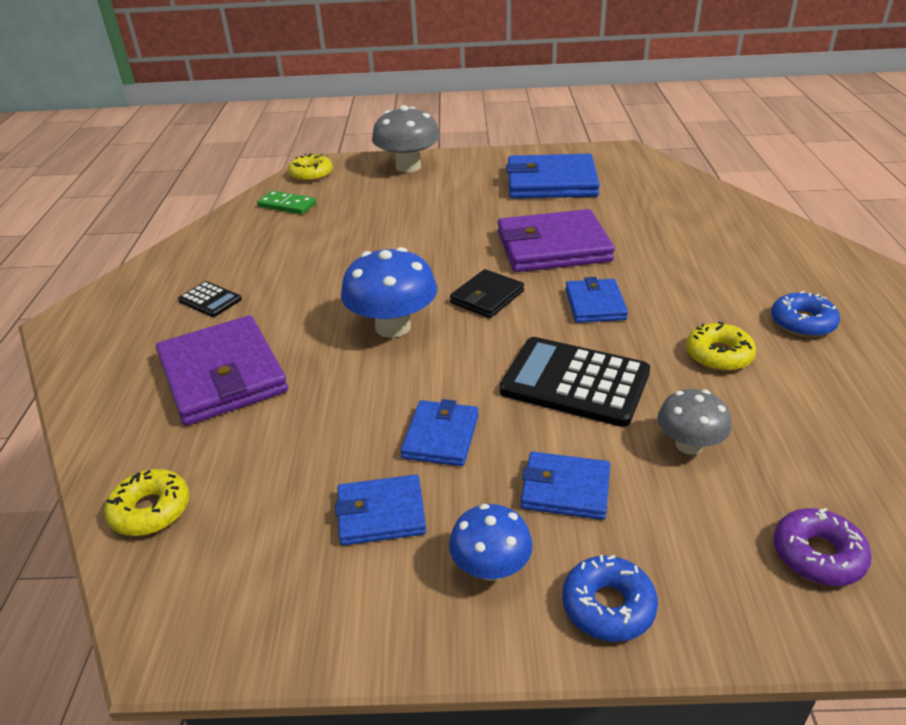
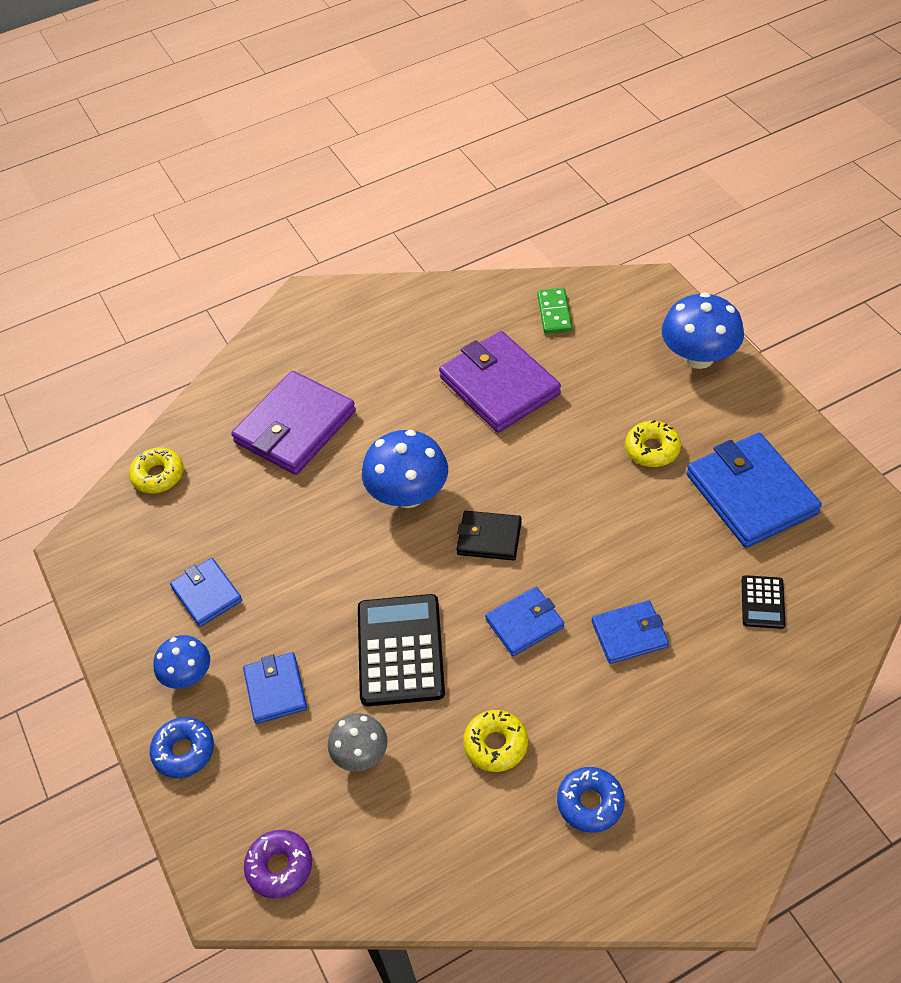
camera: 65 degrees right, 15 degrees up
(210, 300) = (378, 359): black calculator -> black calculator (762, 602)
(311, 174) = (626, 293): yellow donut -> yellow donut (652, 449)
(408, 167) = (698, 357): grey mushroom -> blue mushroom
(441, 436) = (294, 591): blue wallet -> blue wallet (629, 634)
(553, 247) = (609, 551): purple wallet -> purple wallet (499, 386)

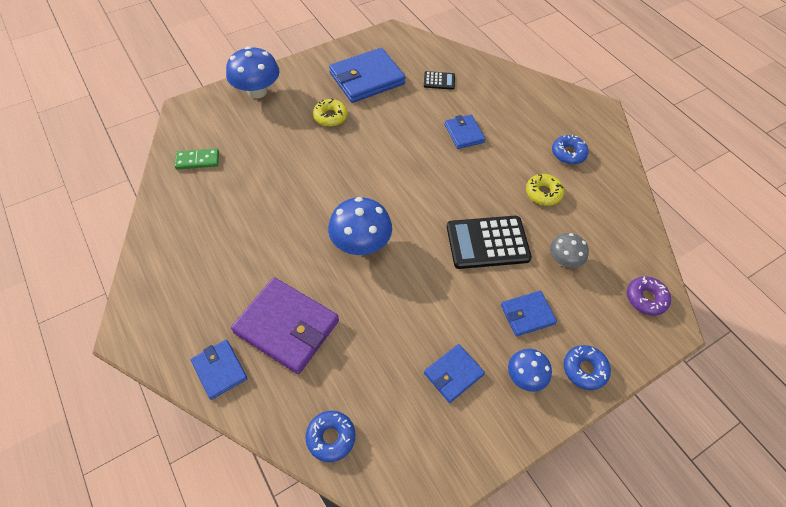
camera: 100 degrees left, 5 degrees up
(158, 475) = (331, 437): yellow donut -> blue donut
(489, 538) = (398, 197): black wallet -> none
(499, 386) = (264, 192): purple wallet -> none
(524, 623) = (461, 179): blue wallet -> blue wallet (220, 370)

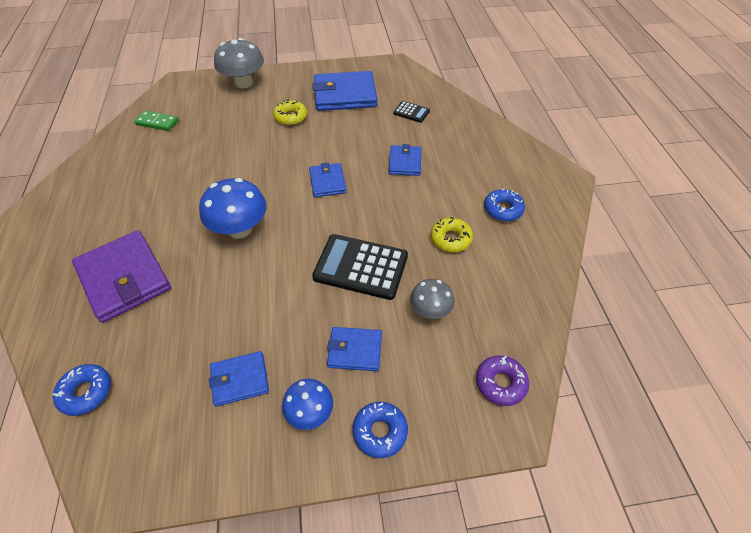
camera: 25 degrees right, 5 degrees down
(220, 370) = (44, 294): blue wallet -> blue wallet (327, 182)
(257, 91) = (244, 83): blue mushroom -> grey mushroom

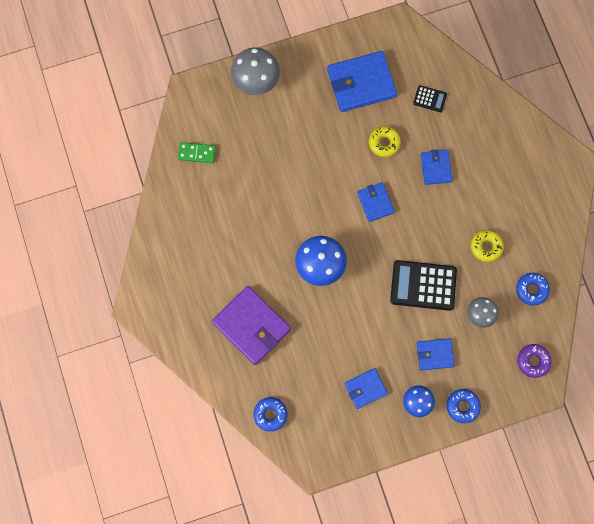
camera: 10 degrees left, 25 degrees up
(290, 117) = (318, 125): yellow donut -> yellow donut (384, 143)
(502, 209) = (523, 209): blue donut -> blue donut (531, 289)

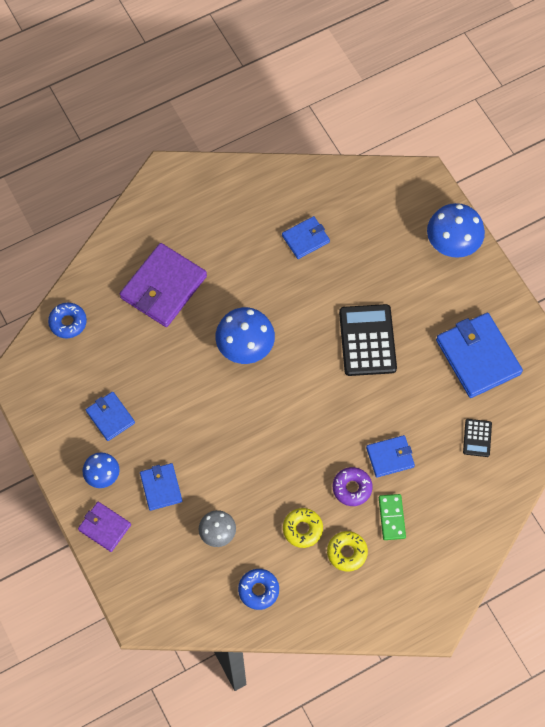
camera: 80 degrees right, 10 degrees down
(197, 153) = (351, 198): green domino -> green domino (392, 517)
(256, 81) = (452, 243): grey mushroom -> blue mushroom
(375, 202) = (332, 395): blue wallet -> blue wallet (305, 239)
(384, 143) = (408, 394): yellow donut -> yellow donut (347, 552)
(423, 285) = (241, 463): black calculator -> black calculator (367, 340)
(462, 406) = (104, 527): blue donut -> purple wallet
(533, 361) = (170, 603): purple donut -> purple donut (352, 488)

